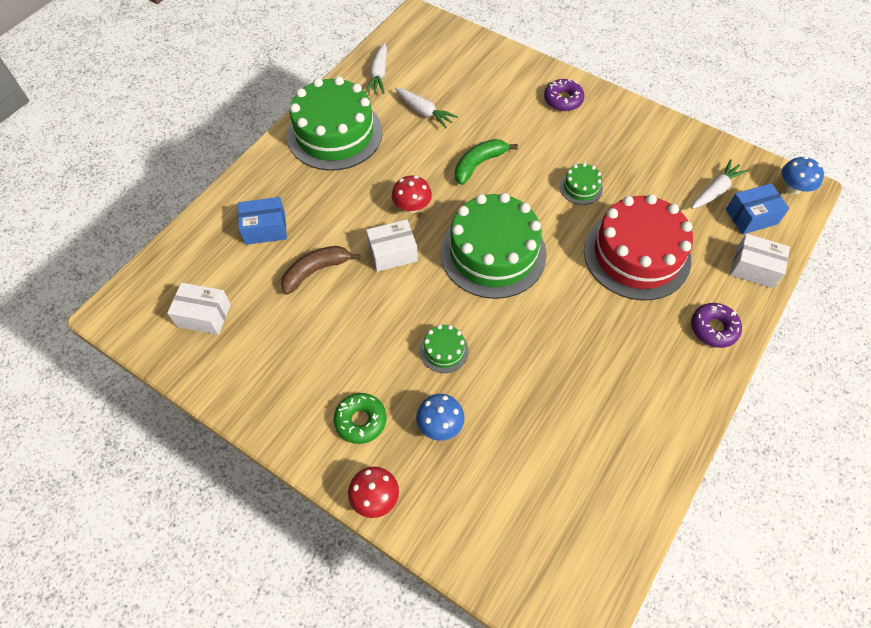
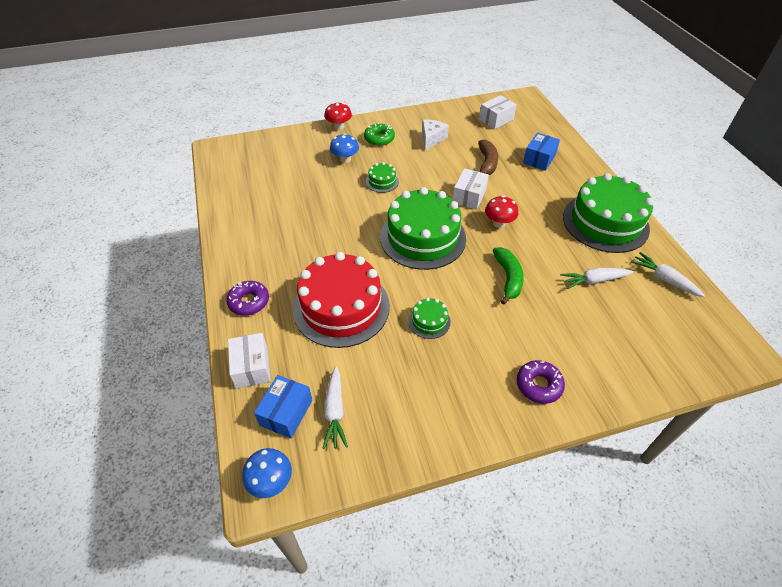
camera: 130 degrees right, 10 degrees down
(309, 359) = (431, 139): none -> white cheese
(754, 268) = (252, 367): white box -> white box turned 75 degrees counterclockwise

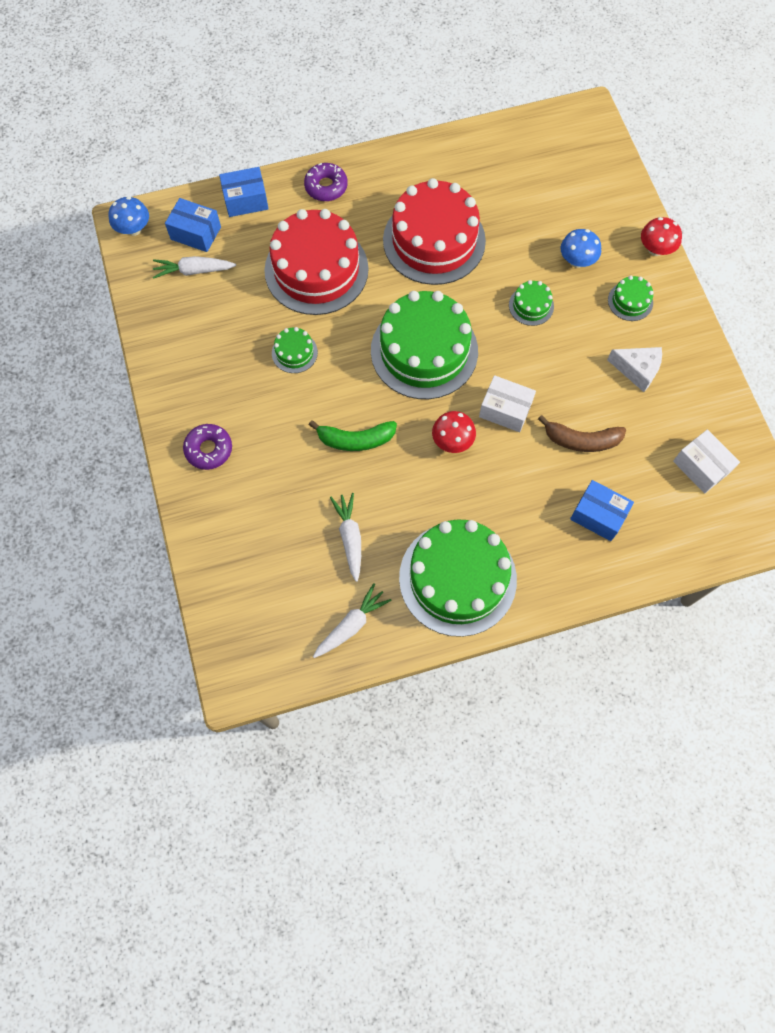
camera: 90 degrees right, 20 degrees up
(252, 367) = (246, 200): white box -> blue box
(319, 231) = (434, 240): none -> red cake
(379, 139) = (630, 301): green donut -> green cake

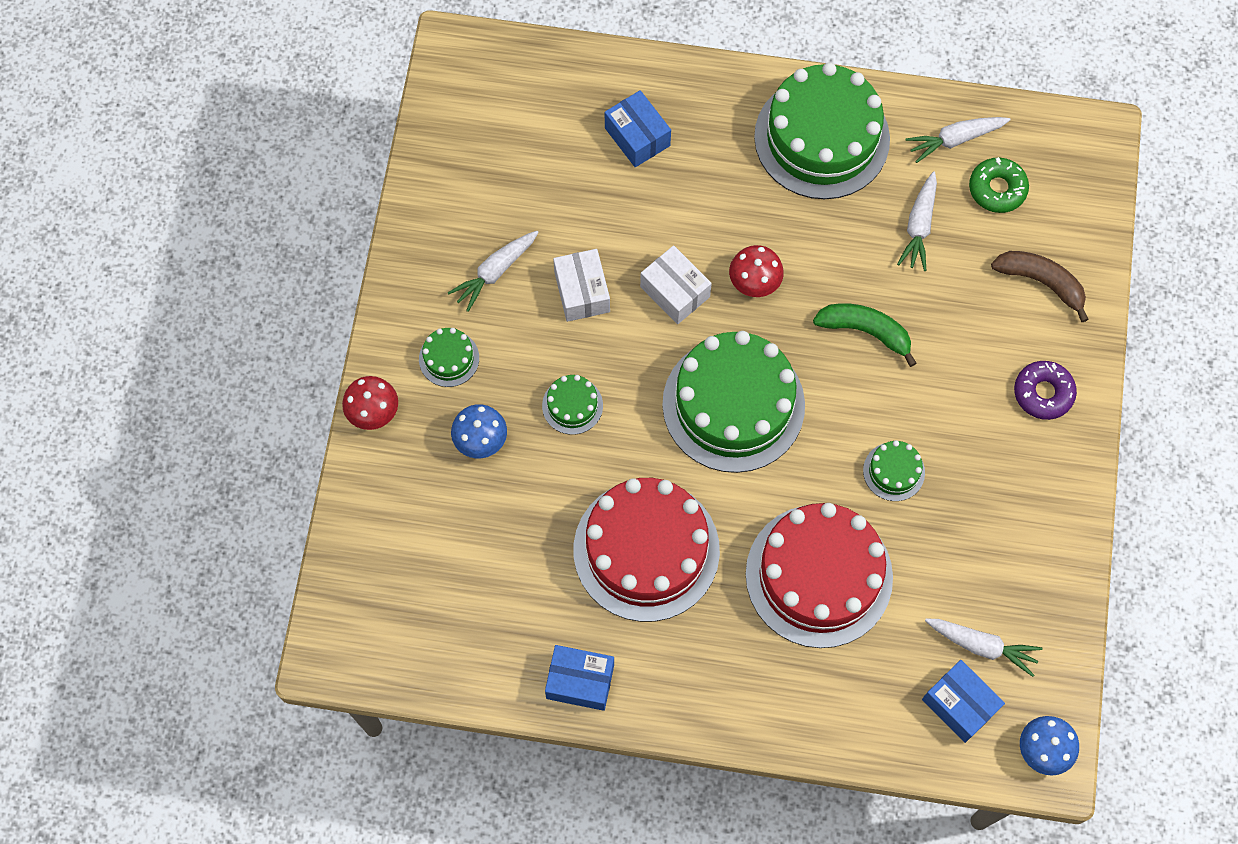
camera: 155 degrees left, 0 degrees up
(246, 200) = (872, 727): blue box -> blue box (580, 681)
(301, 596) = (997, 189): none -> green donut
(326, 186) = (752, 700): purple donut -> none
(581, 440) = (608, 221): brown banana -> brown banana (1041, 282)
(637, 370) = (495, 272): white cheese -> white carrot
(701, 467) = (495, 138): white box -> white box (582, 292)

